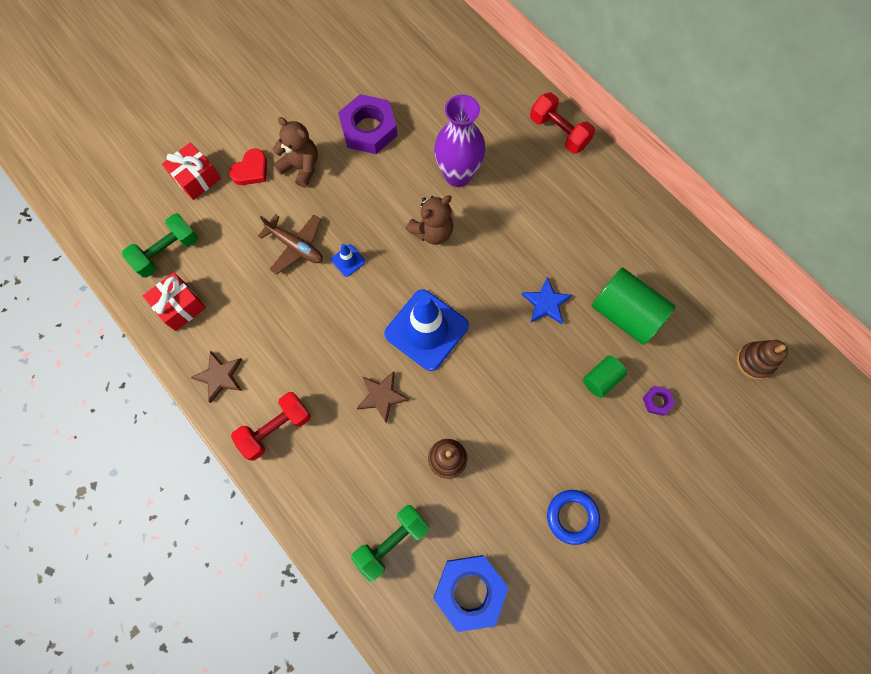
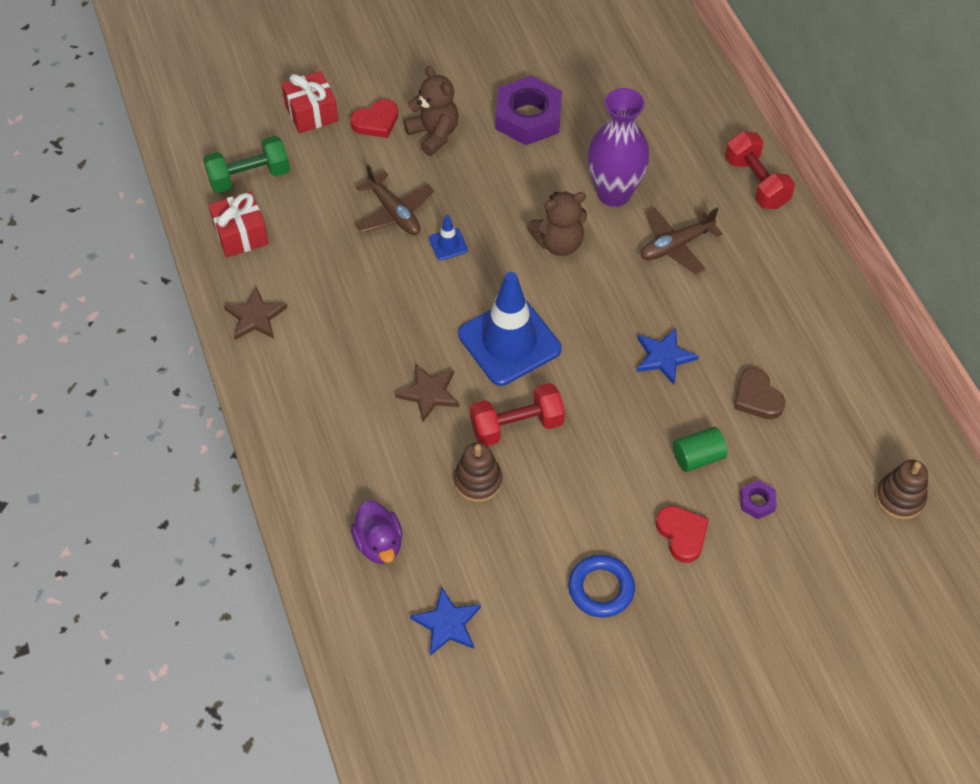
camera: 20 degrees right, 15 degrees down
(276, 428) = (296, 388): red dumbbell -> red dumbbell (516, 426)
(392, 541) = (379, 543): green dumbbell -> purple duck
(469, 591) = (447, 623): blue nut -> blue star
(520, 205) = (675, 245): none -> brown plane
(614, 448) = (682, 534): none -> red heart
(625, 314) = (757, 397): green cylinder -> brown heart

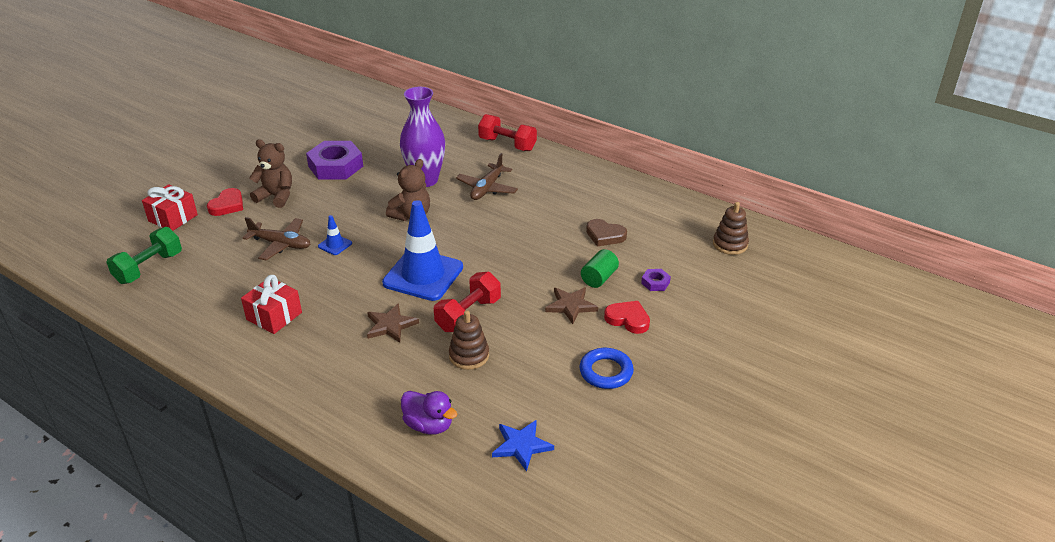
camera: 35 degrees left, 20 degrees down
(241, 234) = (167, 301): red gift -> red gift (274, 316)
(255, 317) = (217, 341): brown star -> brown star (571, 306)
(664, 357) = (531, 241): blue star -> none

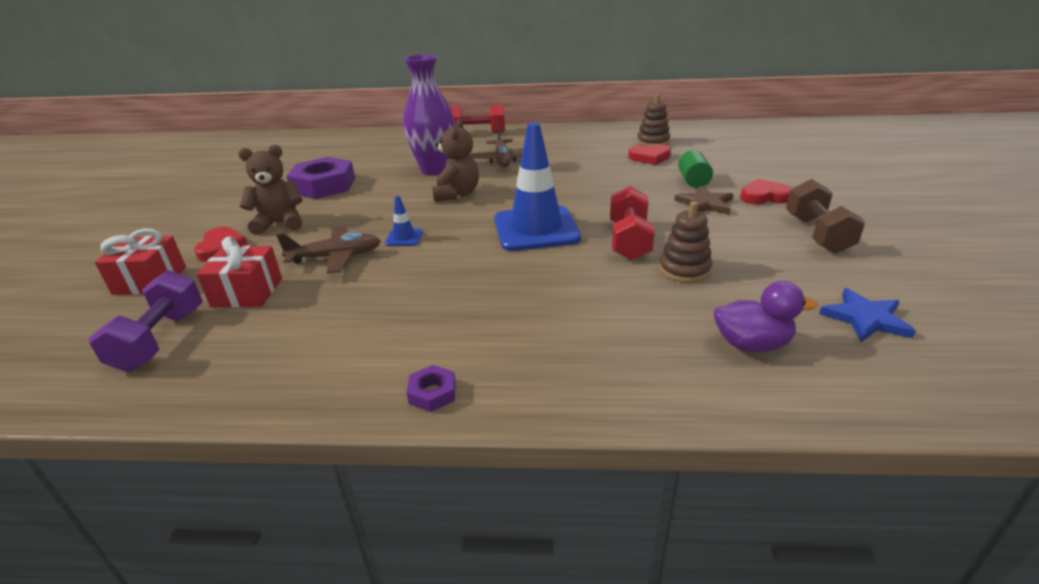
camera: 30 degrees left, 5 degrees down
(149, 268) = (160, 339): green dumbbell -> purple dumbbell
(274, 316) = (413, 321): red gift -> red gift (247, 292)
(390, 325) = (565, 277): brown star -> none
(605, 235) = (650, 157): brown heart -> red heart
(606, 372) = (817, 234): blue ring -> brown dumbbell
(655, 283) = (739, 170): purple nut -> purple nut (432, 393)
(730, 244) = (746, 136): brown stacking toy -> brown stacking toy (653, 142)

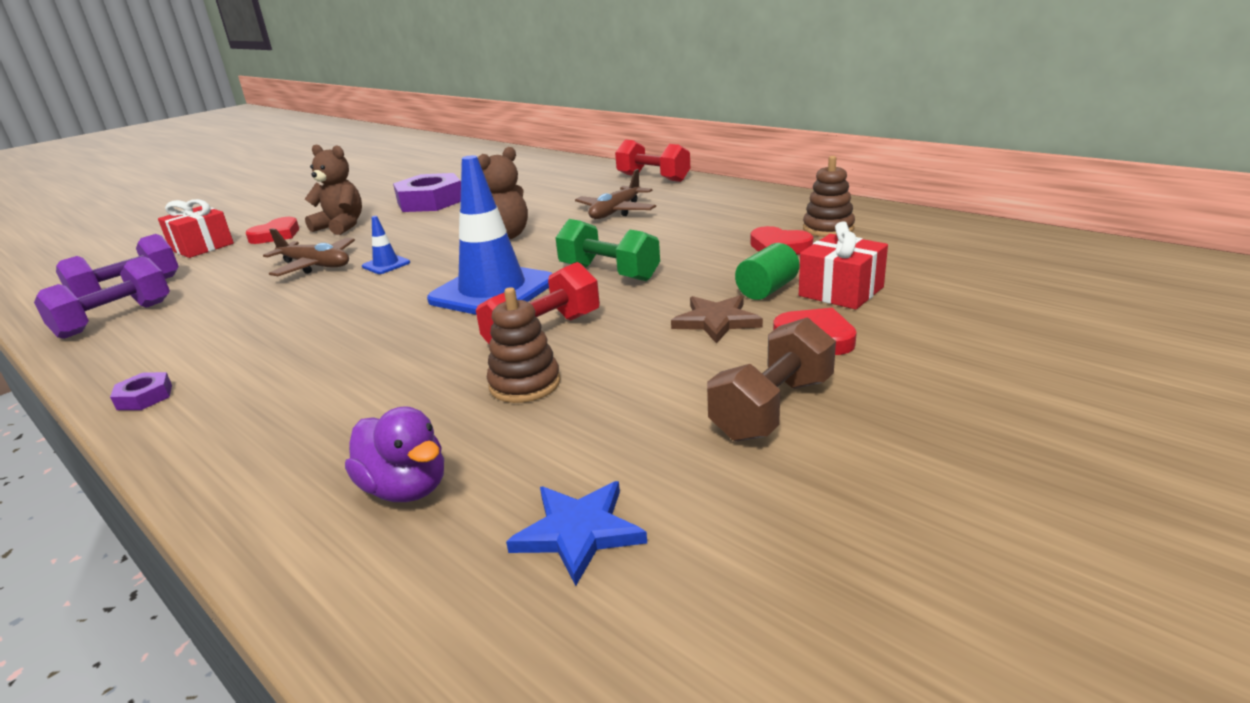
camera: 40 degrees right, 5 degrees down
(219, 364) = (115, 319): none -> purple dumbbell
(247, 292) = (222, 274): red gift -> red gift (841, 291)
(434, 170) = (537, 208): purple vase -> none
(586, 196) = (609, 273): none -> green dumbbell

